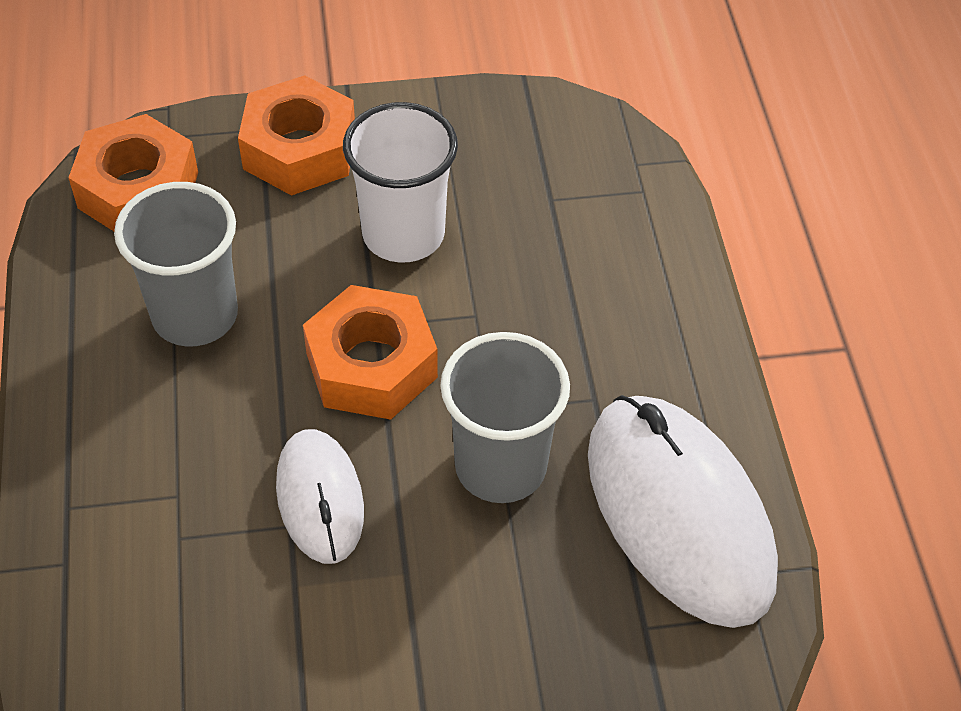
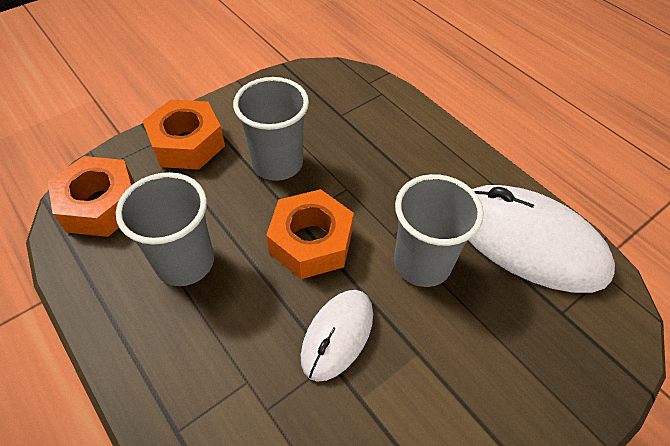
camera: 30 degrees left, 0 degrees up
(320, 498) = (337, 335): white mouse -> white mouse turned 75 degrees clockwise
(403, 234) = (277, 163): white cup -> grey cup

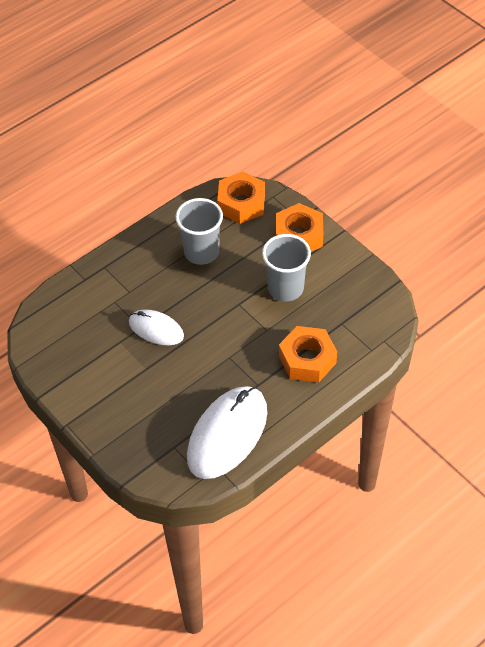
camera: 90 degrees right, 0 degrees up
(311, 242) = (220, 312): orange nut -> orange nut (307, 359)
(422, 263) = (207, 372): grey cup -> none

